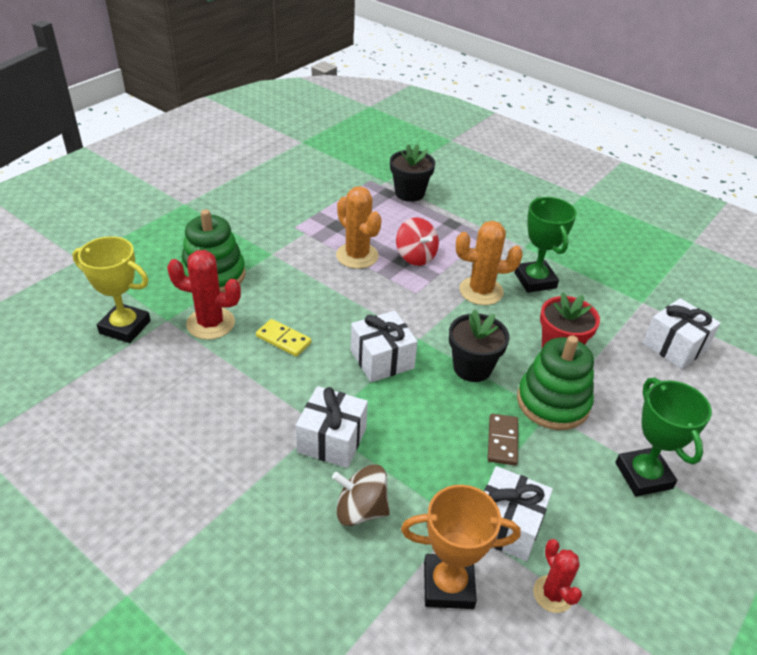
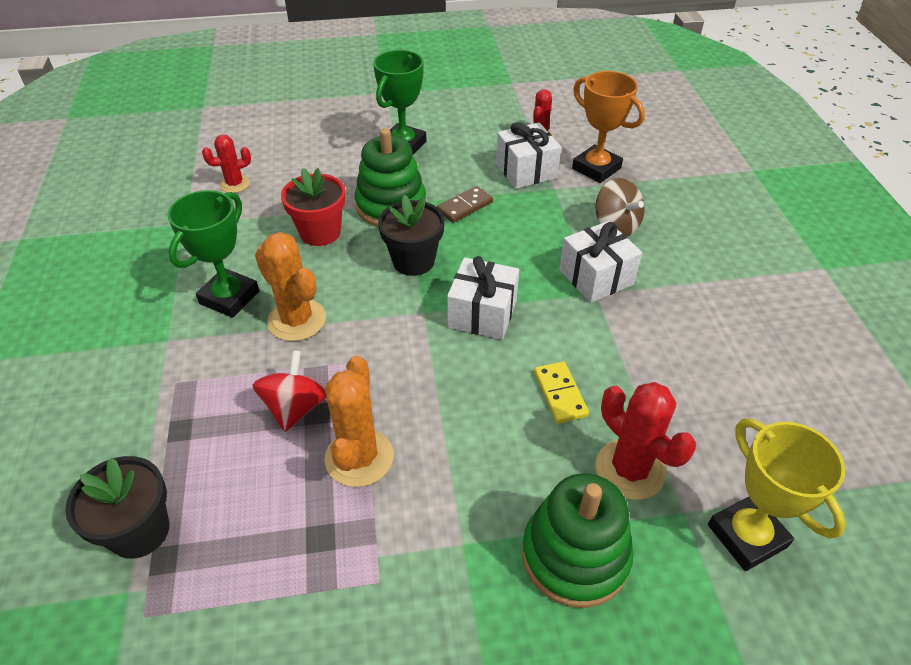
camera: 135 degrees left, 5 degrees up
(675, 346) = (235, 184): white gift -> red cactus

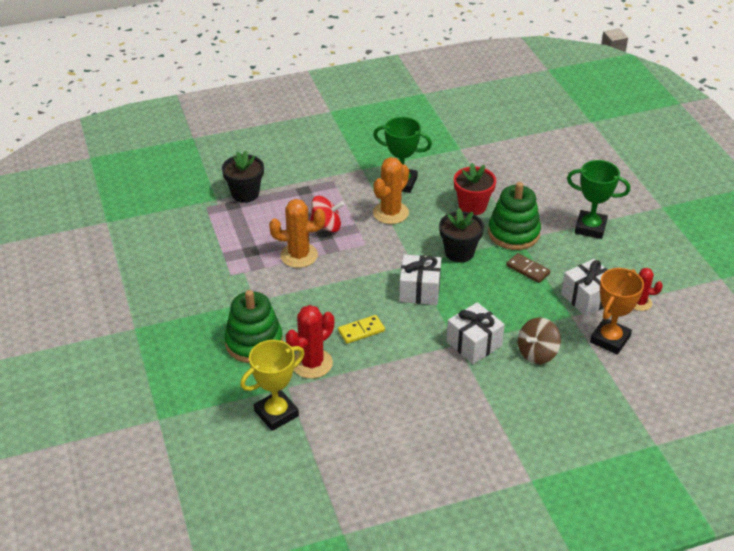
camera: 80 degrees right, 5 degrees down
(235, 184) = (507, 158): red cactus -> none

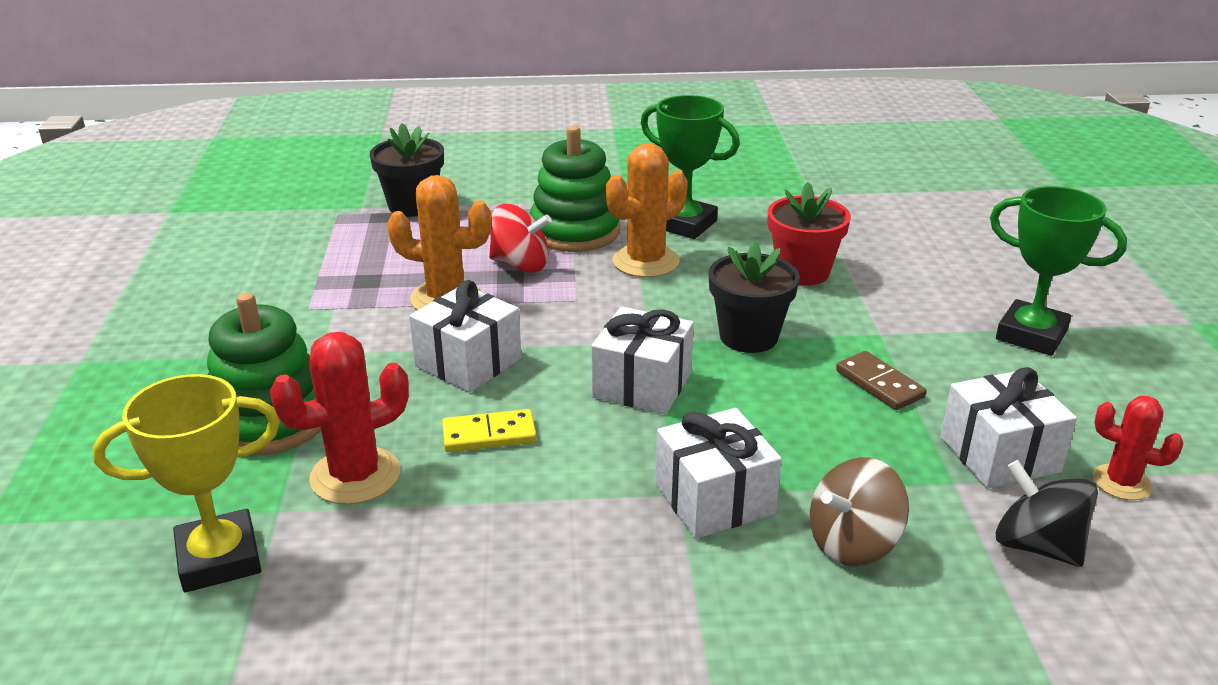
camera: 15 degrees right, 10 degrees down
(331, 293) = (468, 362): none -> white gift
(513, 233) = (869, 322): green stacking toy -> green stacking toy (575, 231)
(610, 339) = (1037, 545): orange trophy -> black spinning top

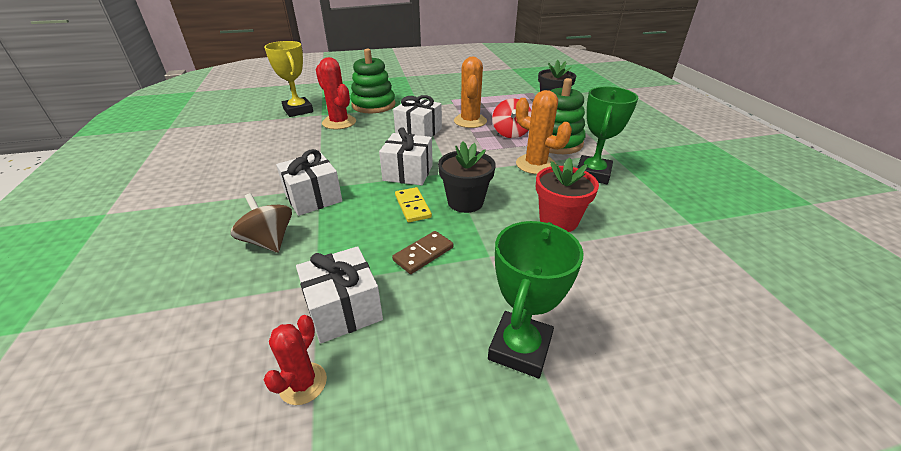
camera: 80 degrees right, 5 degrees up
(489, 434) = (365, 142): yellow domino -> yellow domino (413, 206)
(1037, 545) = (245, 319): black spinning top -> none

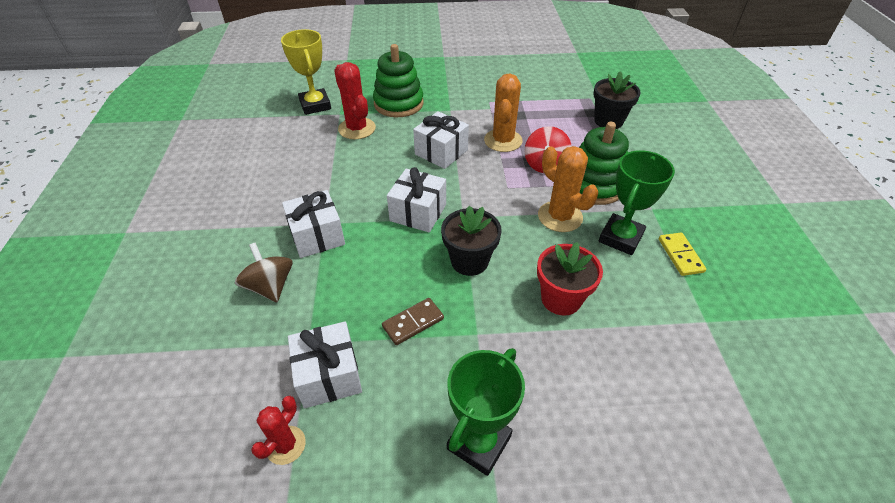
camera: 10 degrees right, 10 degrees up
(413, 206) = (414, 260): yellow domino -> yellow domino (680, 255)

